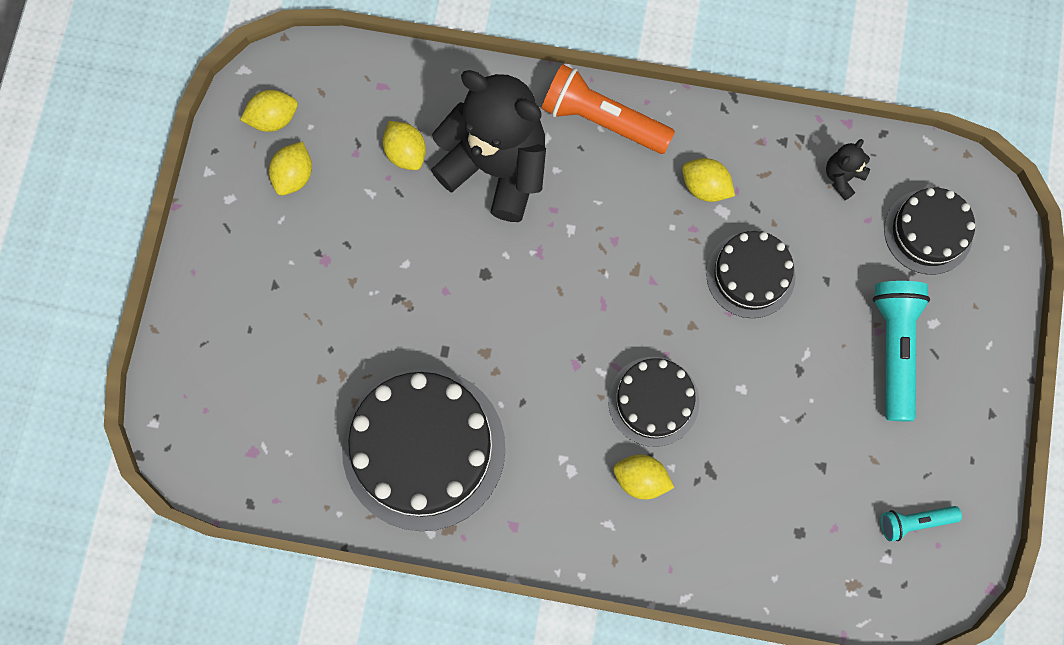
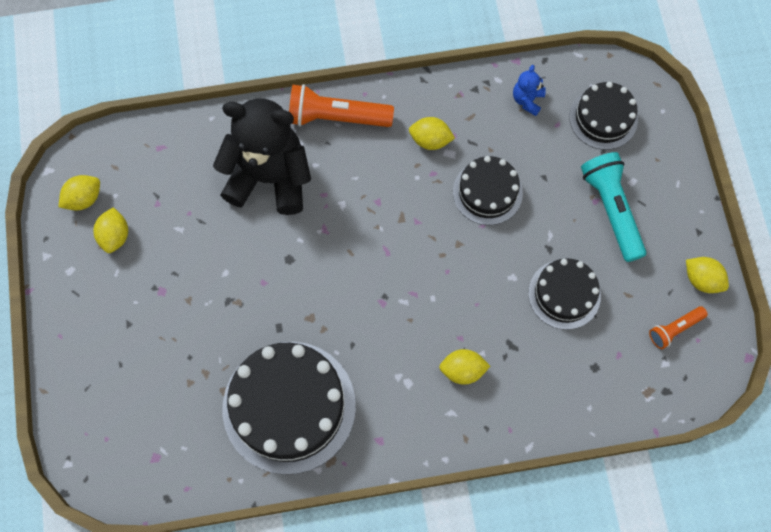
camera: 20 degrees left, 5 degrees down
(406, 152) = (196, 190): yellow lemon -> yellow lemon (702, 280)
(653, 401) = (450, 309): black cake -> black cake (564, 294)
(842, 177) = (527, 100): black teddy bear -> blue teddy bear
(914, 522) = (674, 329): turquoise flashlight -> orange flashlight

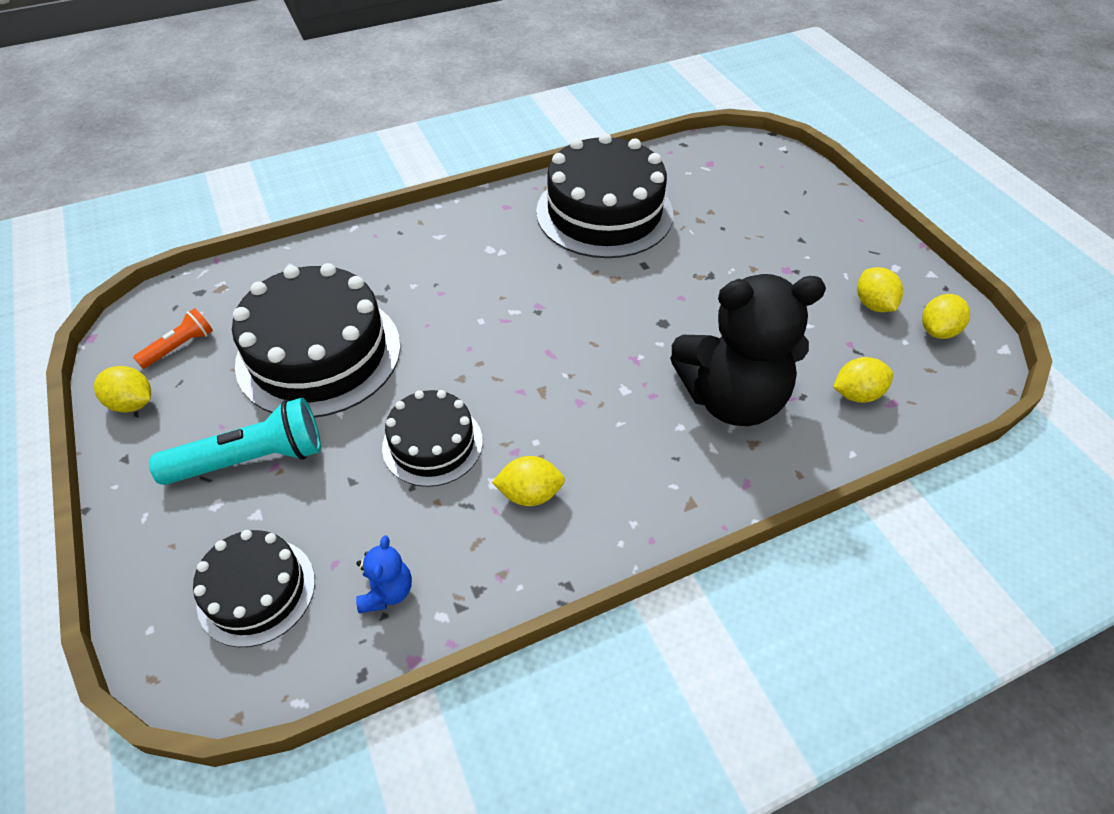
camera: 165 degrees right, 20 degrees down
(336, 117) = (678, 495): orange flashlight -> none
(462, 370) = (432, 268): yellow lemon -> yellow lemon (856, 394)
(564, 294) = (319, 354): black cake -> black cake, size x1.78
(611, 210) = (251, 459): turquoise flashlight -> turquoise flashlight turned 75 degrees counterclockwise

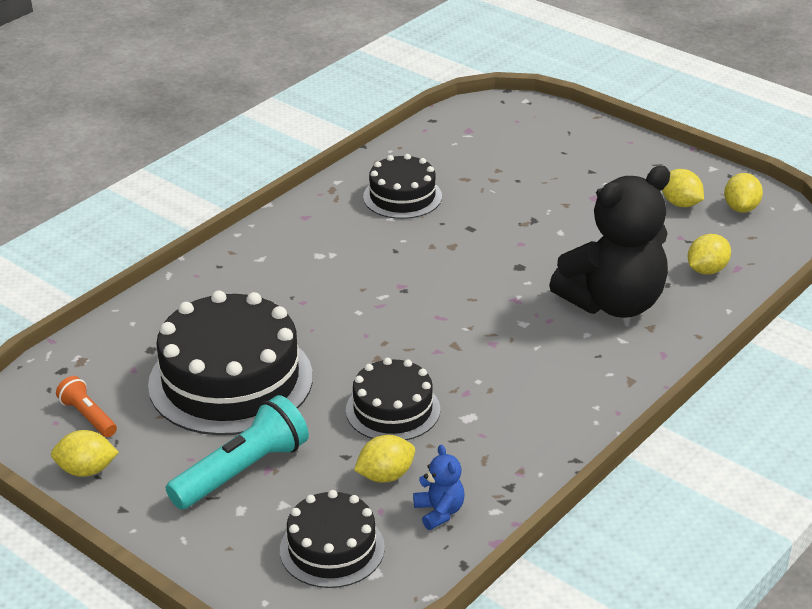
camera: 25 degrees left, 15 degrees down
(180, 347) = (88, 416): orange flashlight -> orange flashlight turned 60 degrees counterclockwise
(530, 494) = (501, 415): yellow lemon -> yellow lemon (385, 475)
(604, 212) = (402, 196): black cake -> black cake, size x0.56

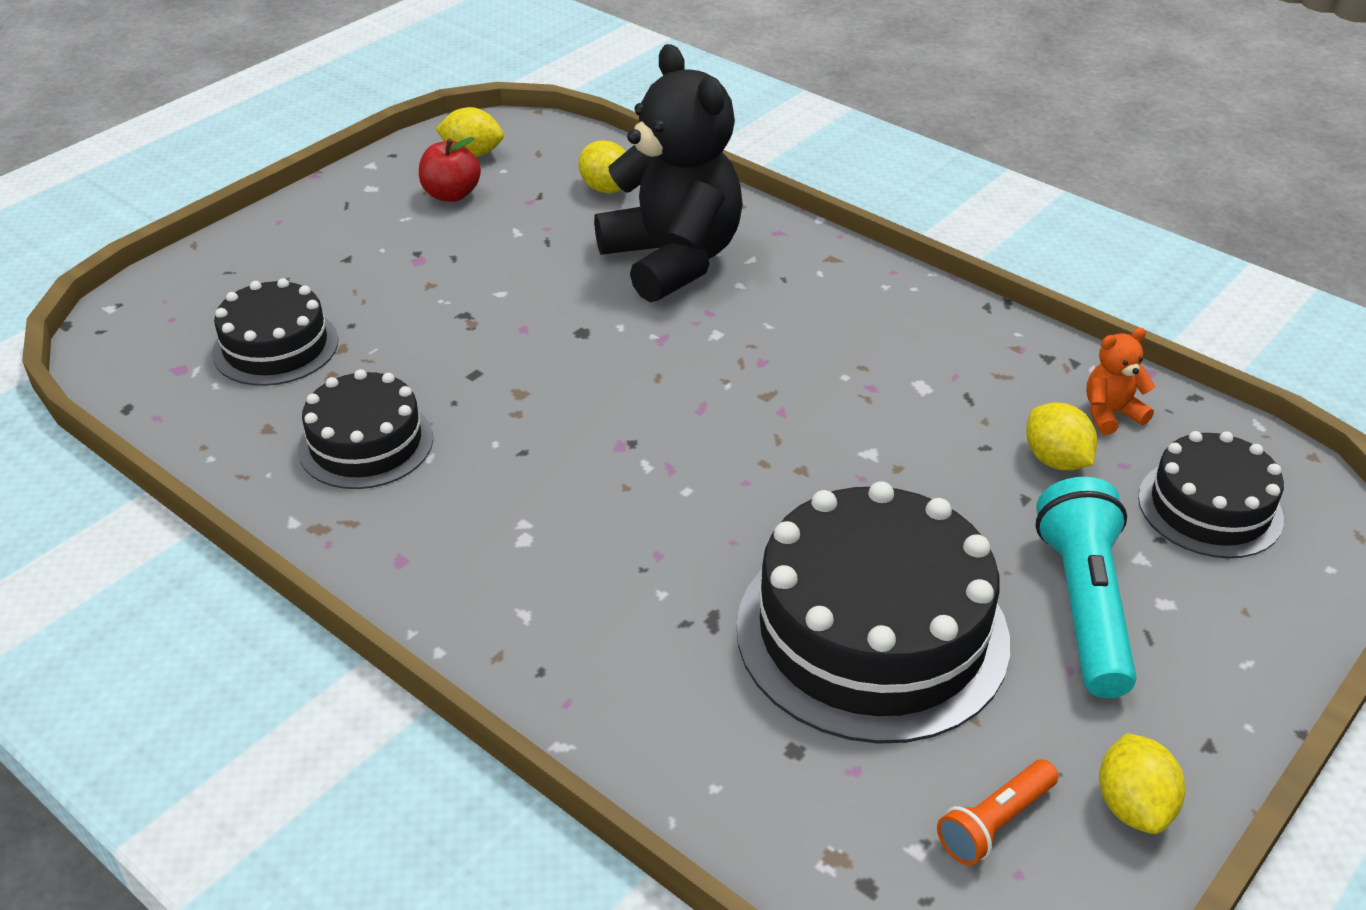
camera: 90 degrees left, 5 degrees up
(242, 471) = (1084, 606): turquoise flashlight -> turquoise flashlight turned 45 degrees clockwise
(393, 410) = (918, 453): black cake -> black cake (275, 346)
(439, 512) = (1111, 414): blue teddy bear -> orange teddy bear
(680, 203) = (451, 194): yellow lemon -> red apple

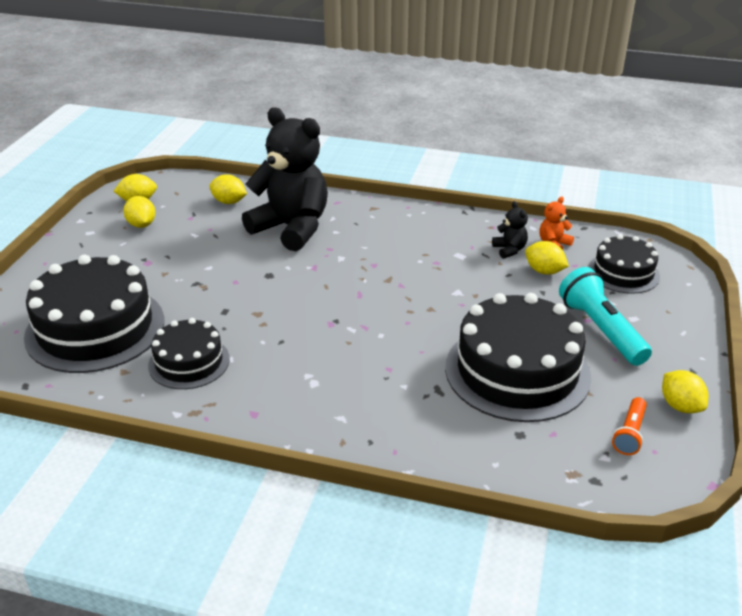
camera: 25 degrees left, 5 degrees down
(275, 346) = (95, 328): black cake -> black cake, size x1.78
(451, 194) = (141, 225): red apple -> yellow lemon
(1020, 401) = (509, 250): none -> black teddy bear

